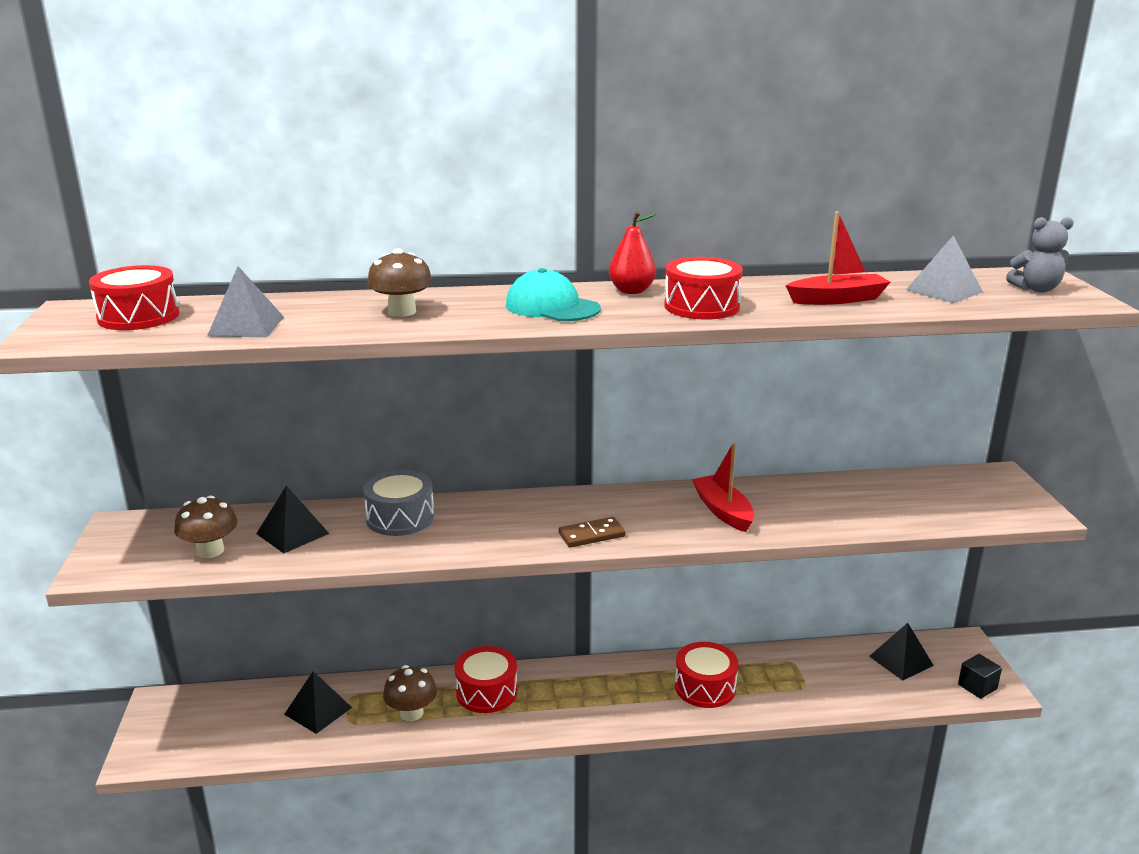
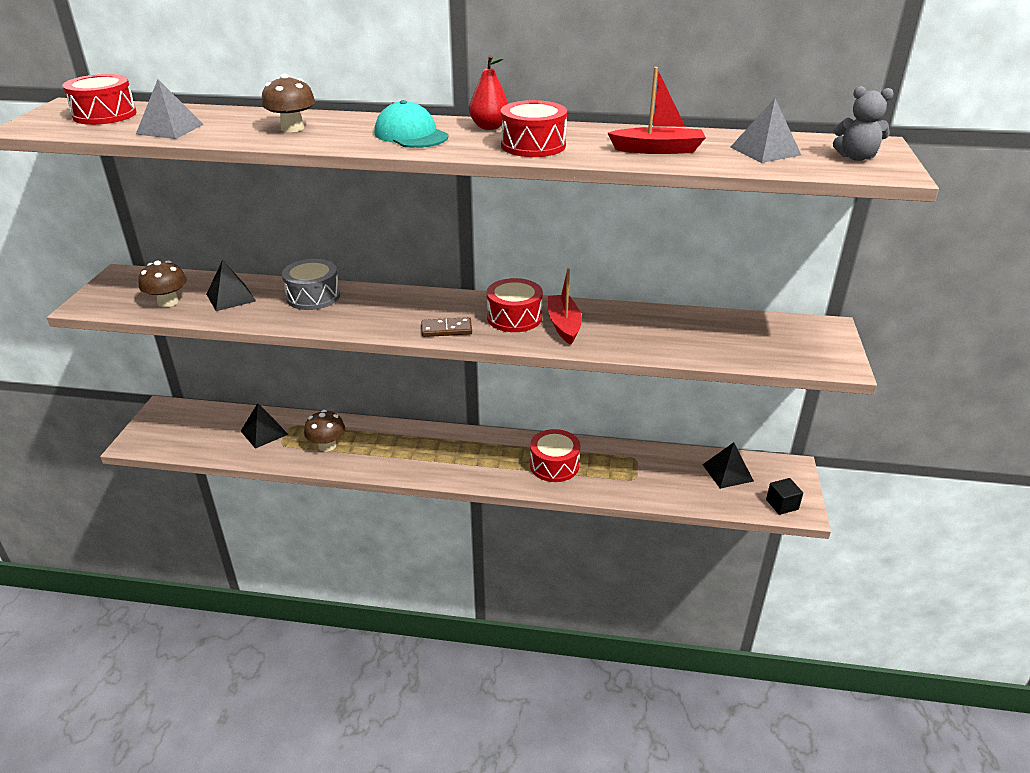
camera: 15 degrees right, 10 degrees up
(487, 692) = (388, 440): red drum -> red drum (514, 317)

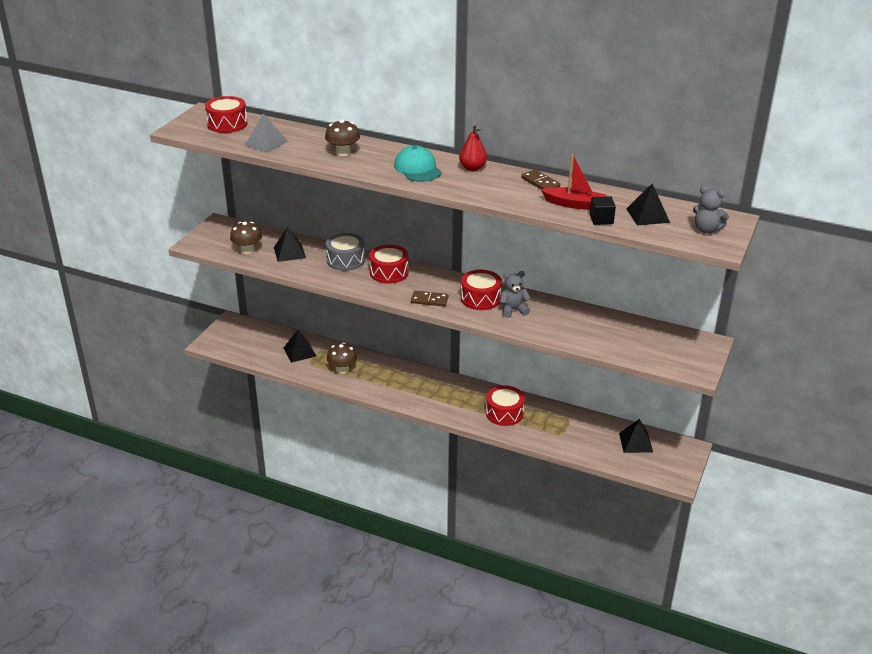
camera: 15 degrees right, 0 degrees up
(533, 145) = (493, 189): red drum -> red drum (389, 272)
(564, 325) = (513, 310): red boat -> grey teddy bear
(593, 132) = (540, 183): none -> brown domino
(765, 151) = (647, 215): grey pyramid -> black pyramid
(782, 504) = (666, 472): black cube -> black cube (601, 219)

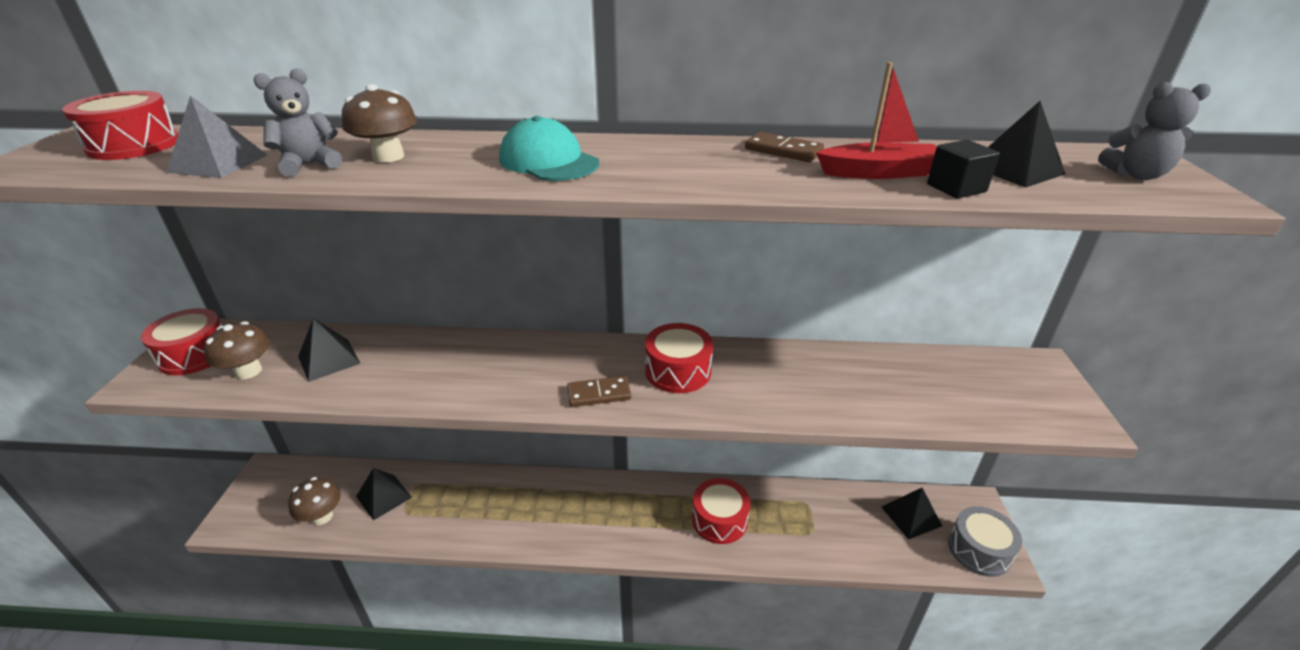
camera: 20 degrees left, 0 degrees up
(342, 369) = (458, 510): brown mushroom -> brown mushroom (322, 516)
(345, 260) = (431, 353): grey drum -> grey drum (979, 550)
(389, 272) = (511, 359): red drum -> red drum (195, 354)
(472, 168) = (648, 147): red pear -> none
(513, 310) = (739, 379): grey teddy bear -> grey teddy bear (309, 165)

